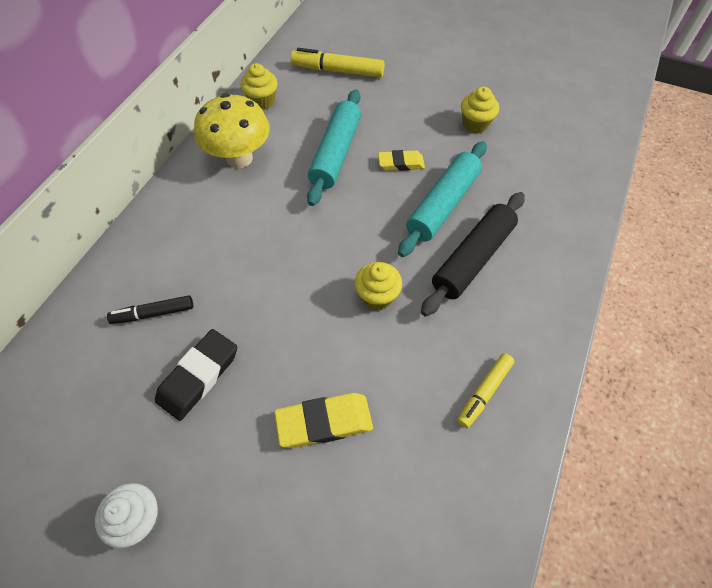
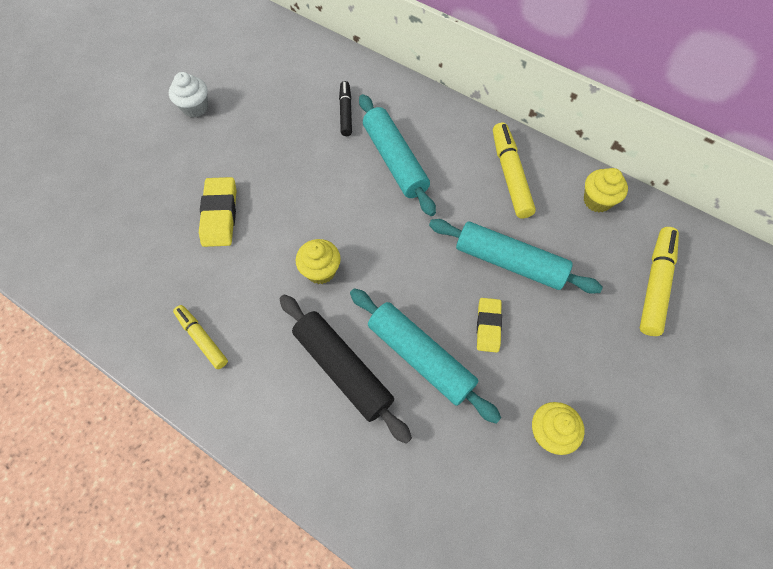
camera: 100 degrees right, 5 degrees up
(198, 376) = (283, 139): black eraser -> none
(226, 253) = (394, 160): none -> turquoise rolling pin
(239, 158) = (510, 175): yellow mushroom -> yellow marker

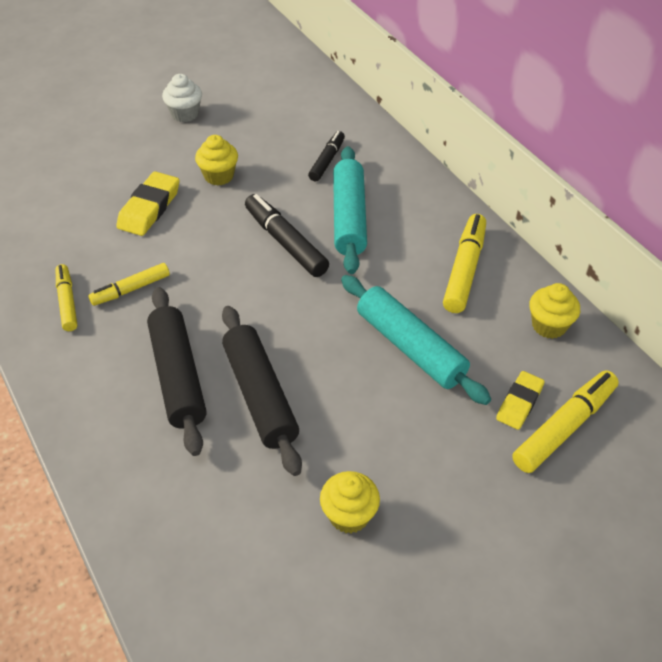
camera: 25 degrees right, 15 degrees down
(252, 302) = (131, 289): none -> yellow marker
(321, 271) = (212, 286): yellow cupcake -> yellow cupcake (219, 176)
(357, 204) = (286, 243): none -> black marker
(420, 357) = (260, 395): turquoise rolling pin -> black rolling pin
(488, 326) = (348, 395): yellow eraser -> yellow eraser (519, 403)

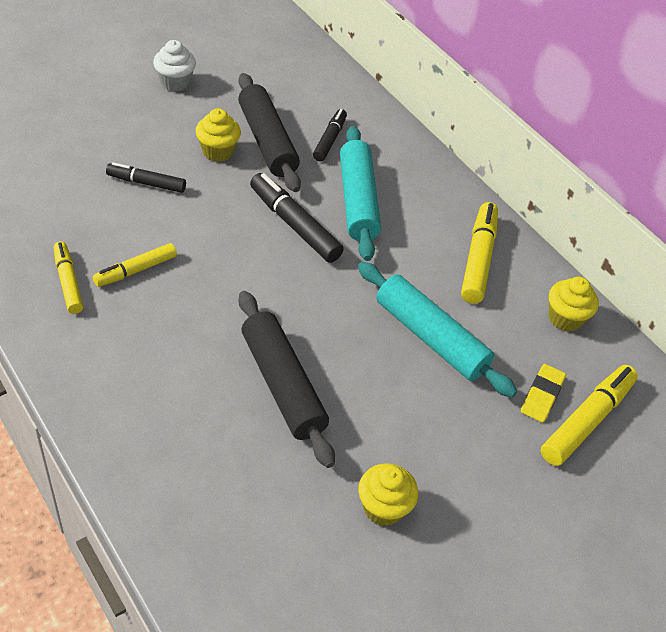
camera: 10 degrees left, 0 degrees up
(149, 208) = (147, 183): yellow eraser -> black marker
(177, 376) = (194, 363): black rolling pin -> black rolling pin (267, 141)

